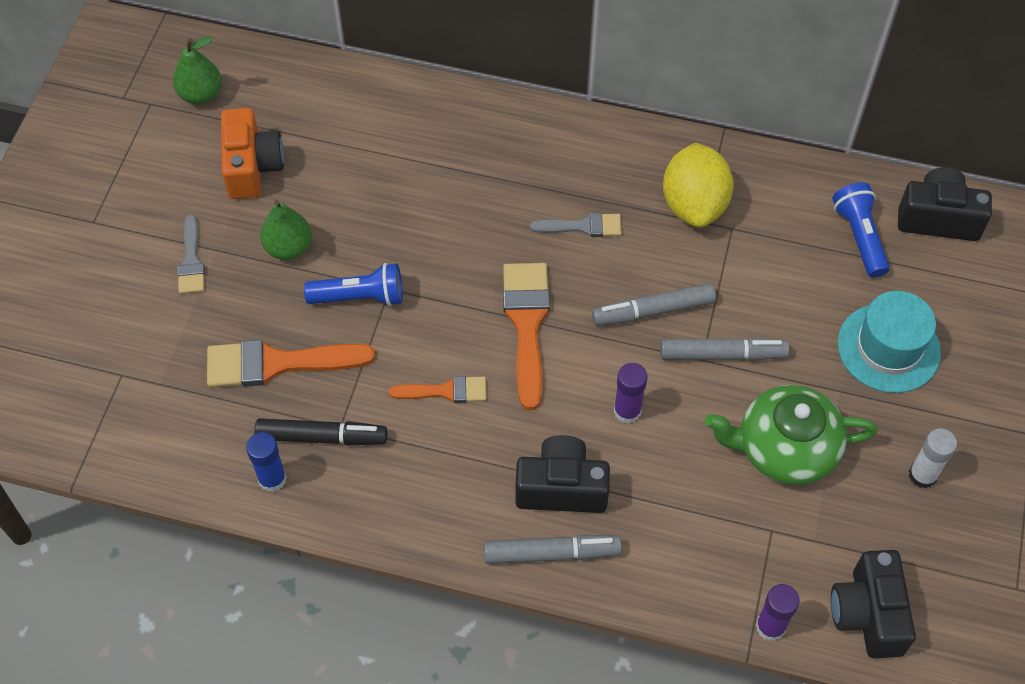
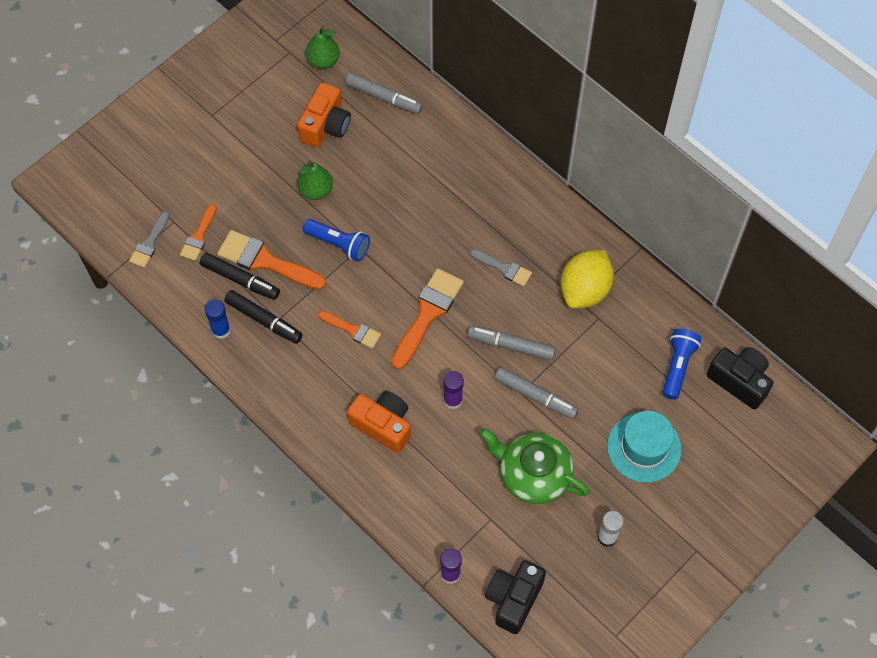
camera: 30 degrees right, 5 degrees up
(167, 376) = (199, 236): none -> orange brush
(191, 260) = (254, 169): grey brush -> grey brush (149, 243)
(258, 402) = (240, 279): none -> black marker
(552, 553) = (352, 461): grey marker -> grey marker (384, 97)
(561, 487) = (383, 425): black camera -> orange camera

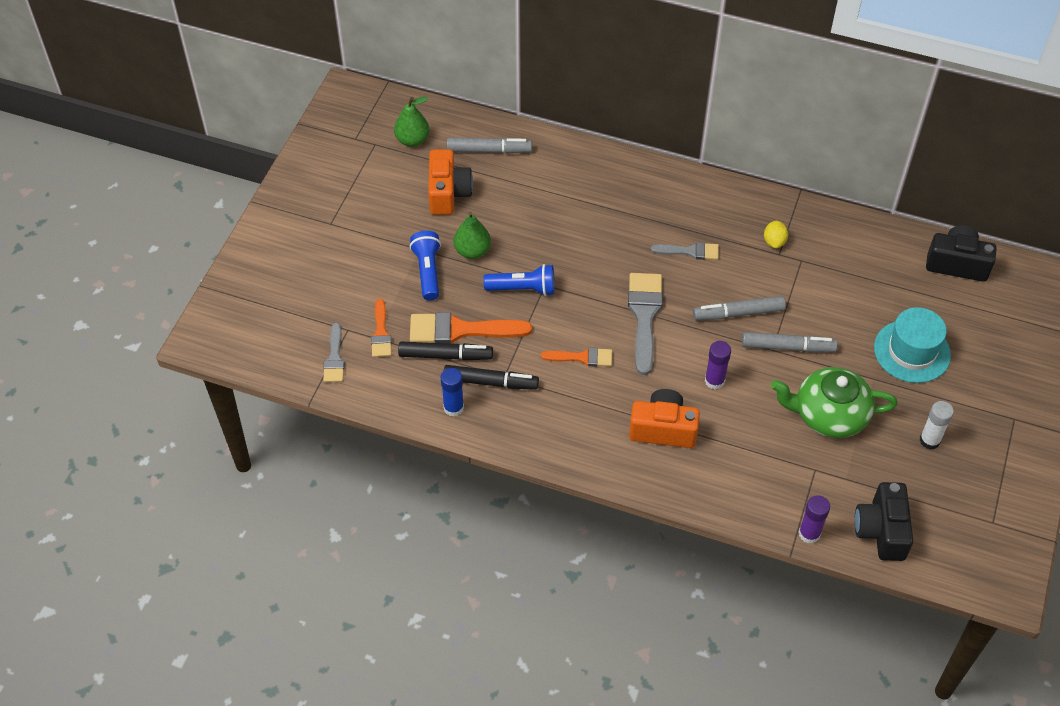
camera: 25 degrees left, 10 degrees down
(427, 314) = (644, 316): orange brush -> grey brush
(585, 290) = (774, 242): yellow lemon -> yellow lemon, size x0.47
(677, 366) = (896, 273): blue flashlight -> blue flashlight (428, 271)

